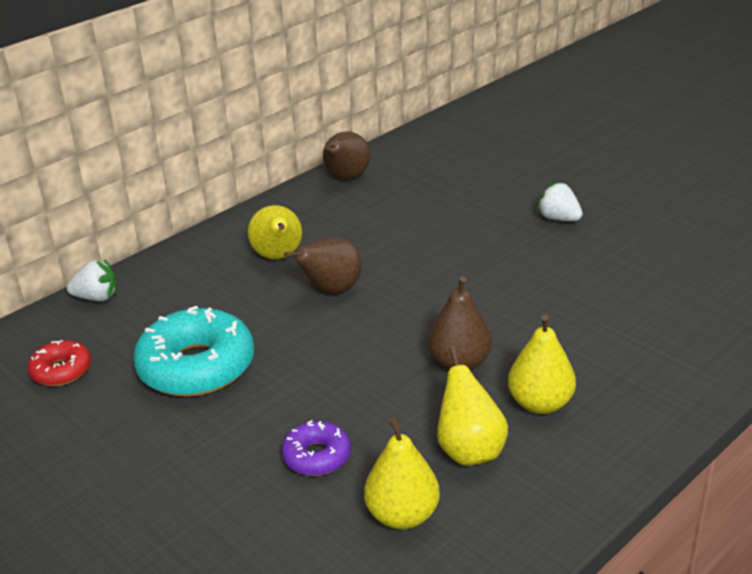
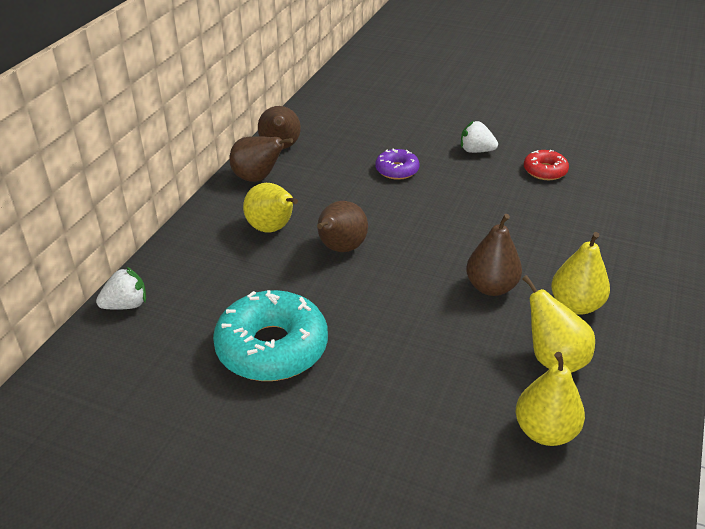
camera: 25 degrees left, 5 degrees up
(61, 371) = (142, 386): red donut -> red donut (545, 171)
(300, 205) = (257, 178): none -> brown pear
(316, 456) = (438, 401): purple donut -> purple donut (397, 170)

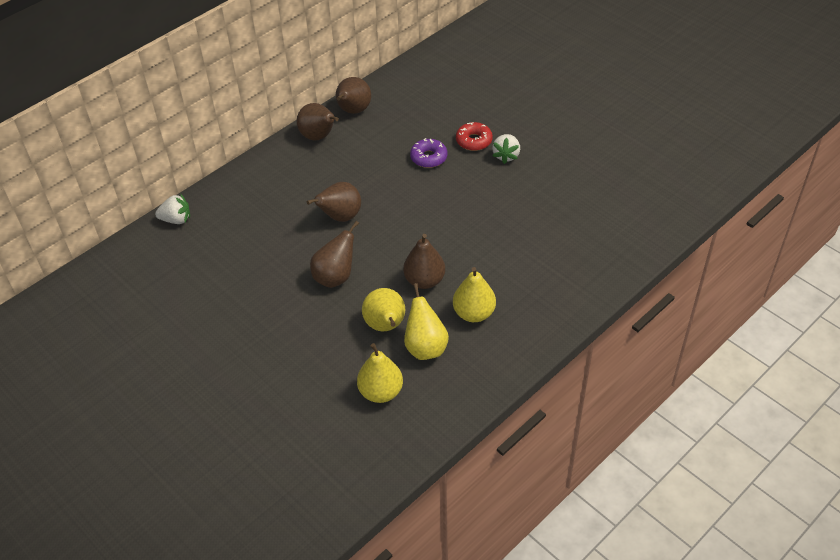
camera: 25 degrees right, 10 degrees up
(272, 229) = (303, 186): yellow pear -> yellow pear (385, 326)
(272, 347) = (249, 279): turquoise donut -> none
(382, 313) = (335, 277): none -> brown pear
(476, 151) = (506, 155): white strawberry -> white strawberry turned 120 degrees counterclockwise
(545, 171) = (547, 191): red donut -> red donut (474, 141)

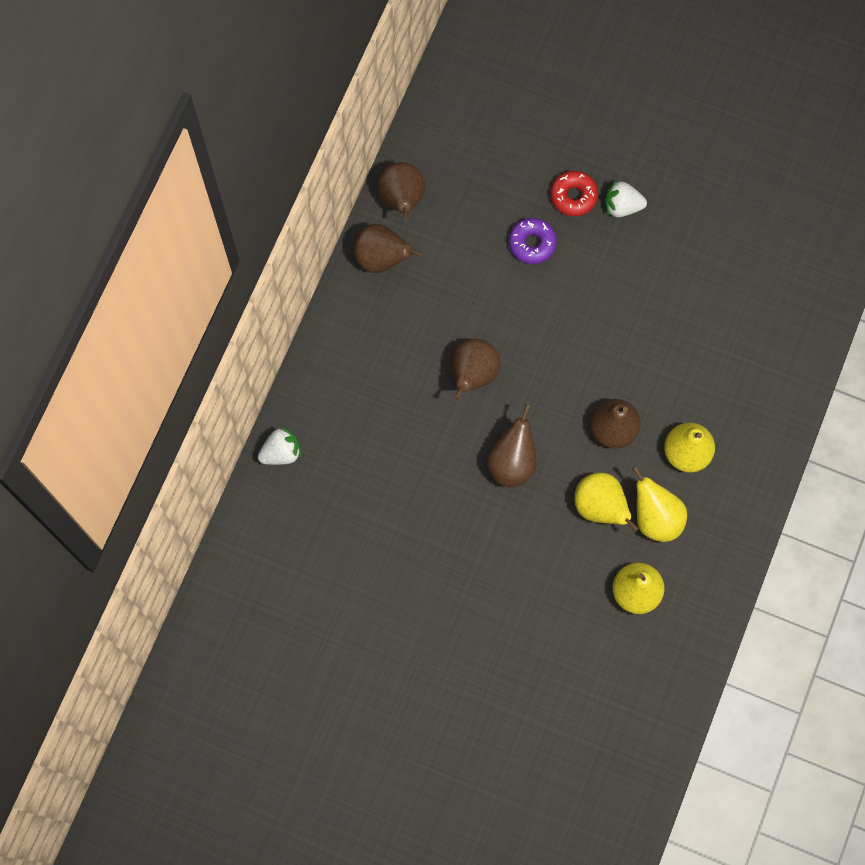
camera: 25 degrees left, 25 degrees up
(506, 155) = (622, 206): white strawberry -> white strawberry turned 105 degrees clockwise

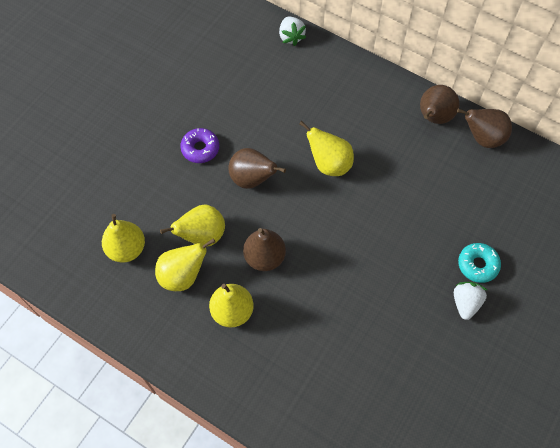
camera: 100 degrees right, 10 degrees down
(473, 374) = (329, 164): brown pear -> yellow pear
(532, 243) = (436, 225): purple donut -> purple donut (200, 149)
(573, 196) = (477, 265): red donut -> turquoise donut

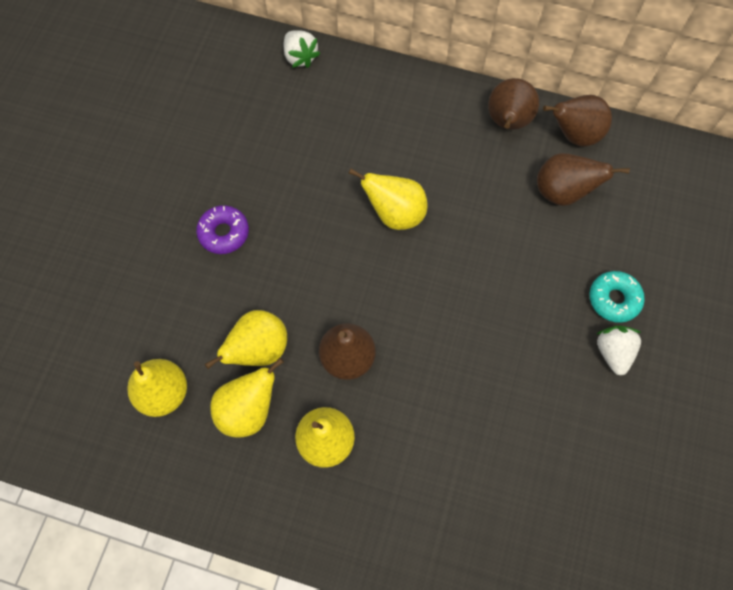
camera: 15 degrees left, 5 degrees up
(252, 179) = (303, 257): brown pear -> brown pear (563, 192)

